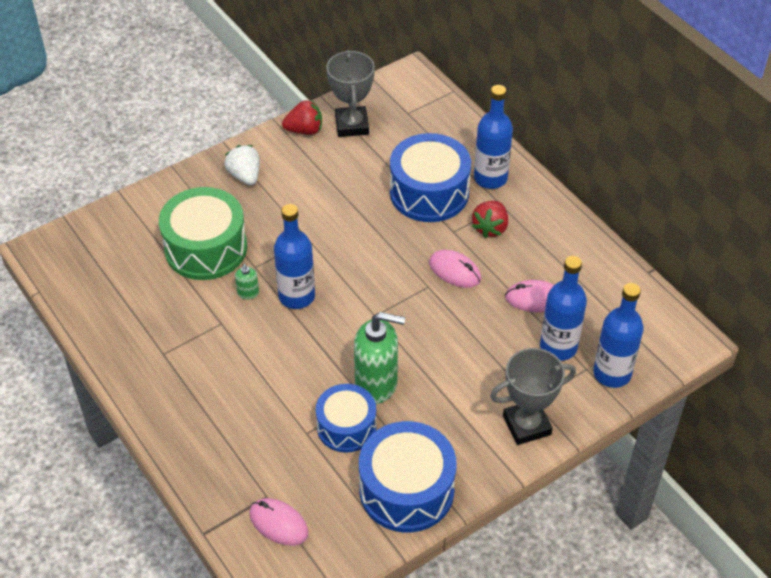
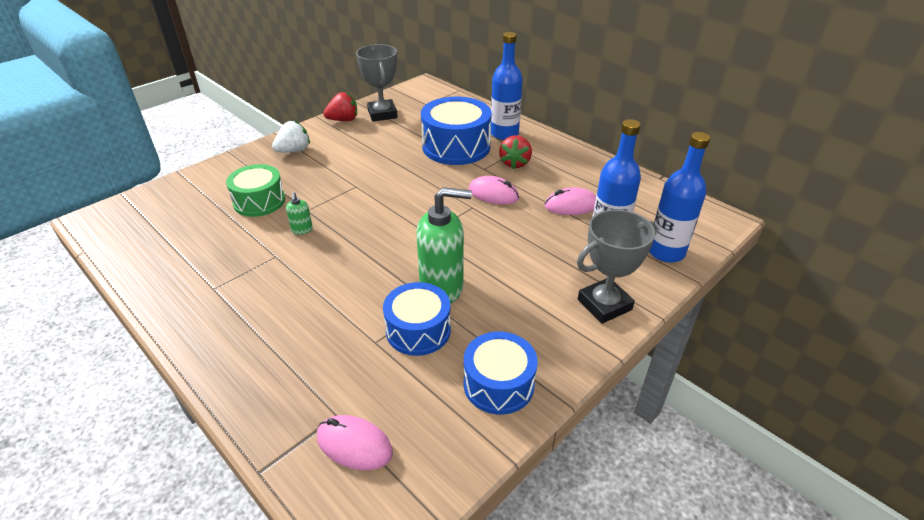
camera: 10 degrees left, 10 degrees down
(206, 248) = (259, 201): green drum -> green drum, size x0.65
(245, 176) = (294, 151): white strawberry -> white strawberry turned 90 degrees clockwise
(297, 296) = (350, 227): blue bottle -> none
(406, 490) = (498, 384): blue drum -> blue drum, size x0.65

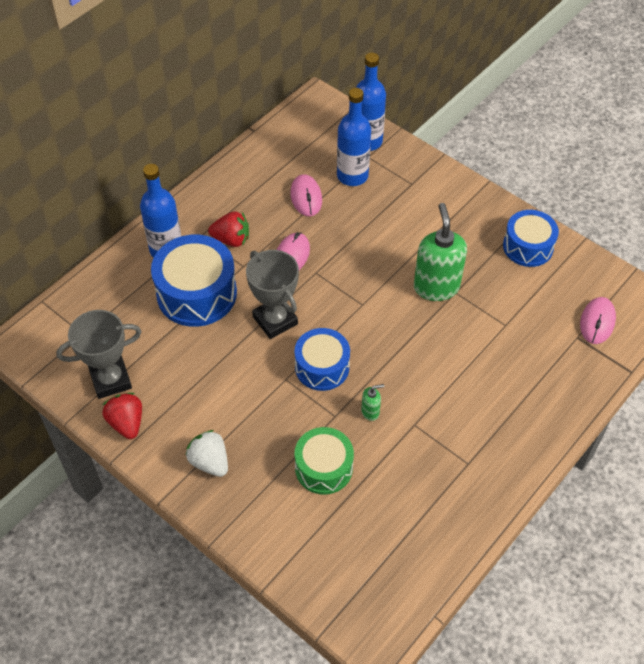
camera: 95 degrees left, 15 degrees up
(418, 330) = (487, 298): blue drum -> blue drum (322, 367)
(604, 304) = (436, 184): grey trophy -> grey trophy (275, 320)

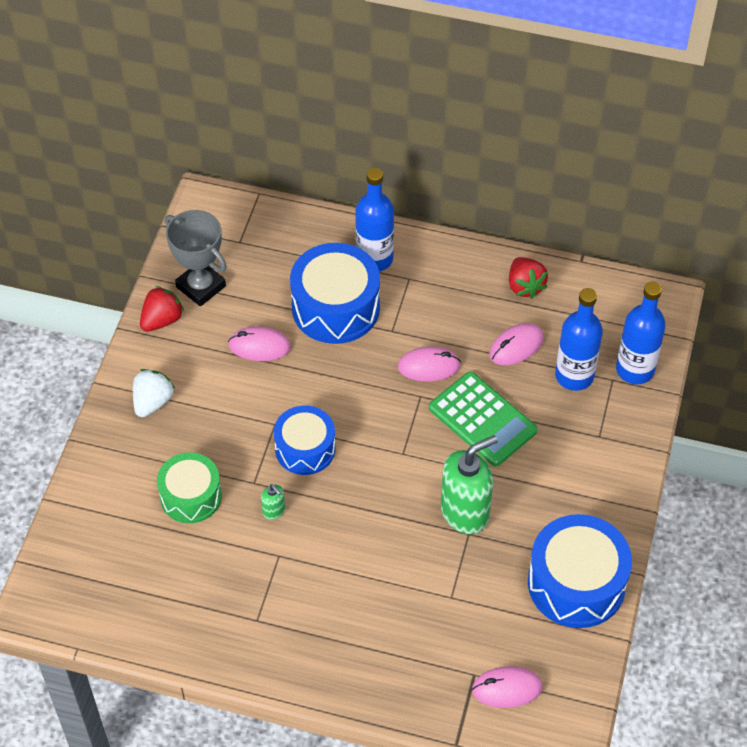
camera: 65 degrees right, 0 degrees up
(201, 360) = (259, 346): none -> pink mouse
(231, 239) = (419, 306): red strawberry -> red strawberry (525, 286)
(275, 320) = (339, 386): grey trophy -> none
(359, 243) = (482, 419): none -> green calculator
(528, 247) = (576, 583): blue drum -> blue drum, size x1.54

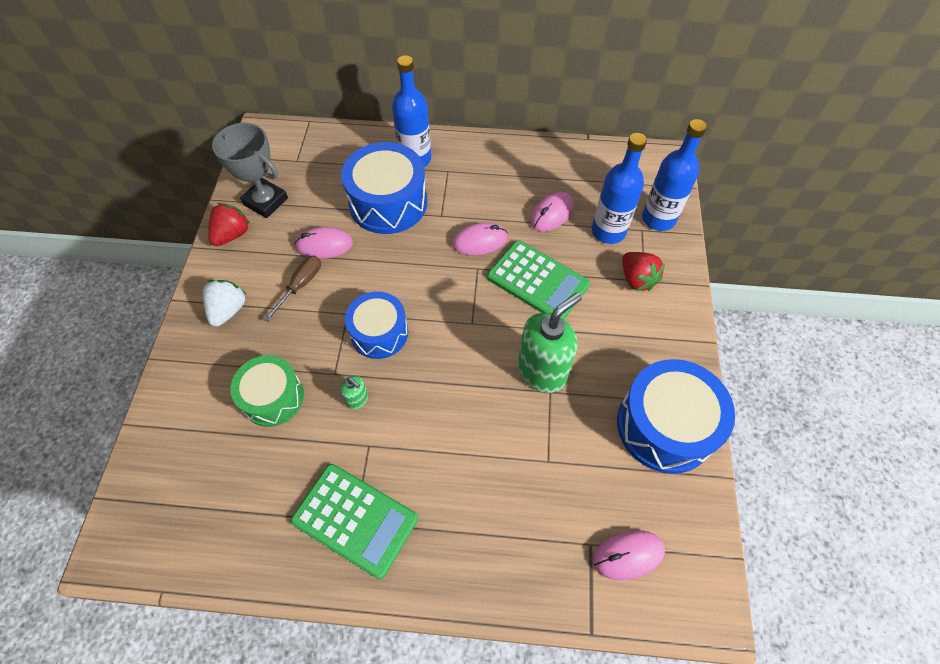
camera: 10 degrees left, 5 degrees up
(229, 387) = (300, 285): none -> brown screwdriver
(257, 618) = (355, 520): none -> green calculator
(525, 286) = (547, 164): red strawberry -> red strawberry (637, 279)

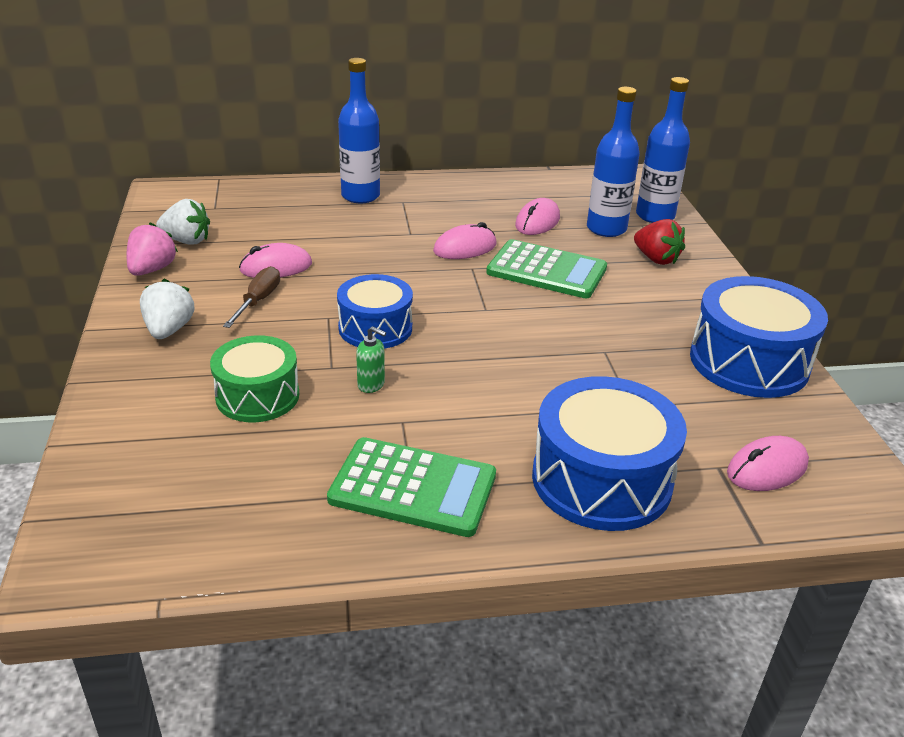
camera: 15 degrees left, 25 degrees down
(232, 235) = (152, 270): red strawberry -> pink strawberry
(265, 201) = (187, 241): grey trophy -> white strawberry
(388, 203) = (342, 229): blue drum -> blue drum (601, 480)
(542, 371) = (587, 336): green soap dispenser -> none

